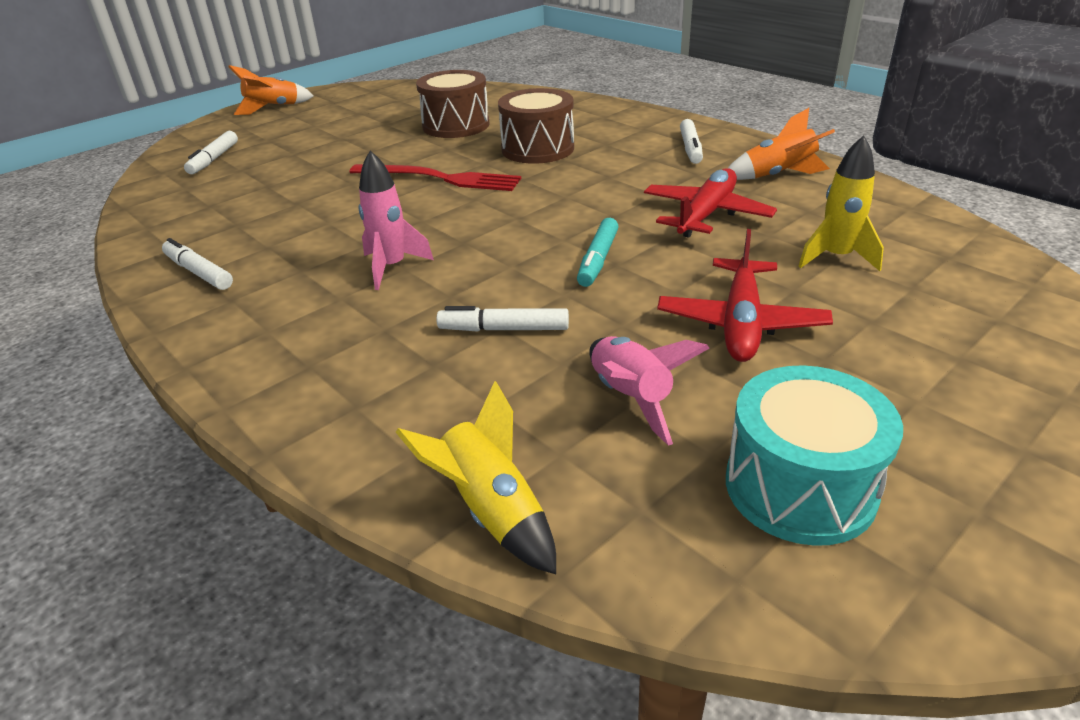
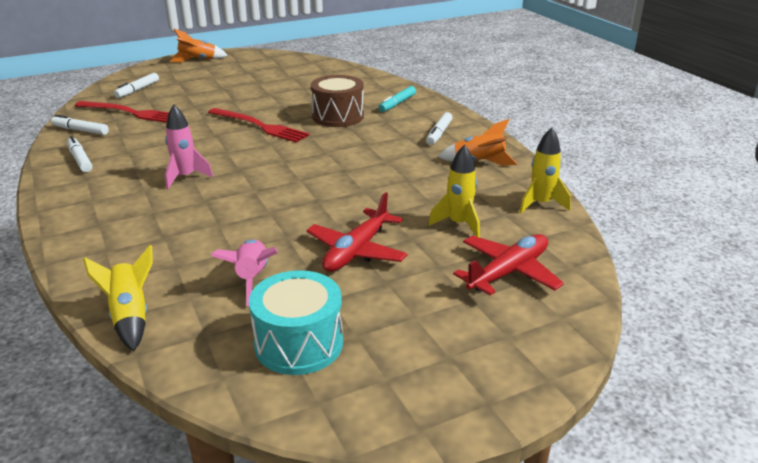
camera: 15 degrees right, 5 degrees down
(229, 192) = (131, 113): none -> red fork
(456, 125) = (300, 91): brown drum -> none
(504, 329) = (217, 226): white marker -> white marker (80, 130)
(598, 260) = (308, 196): turquoise marker -> turquoise marker (397, 104)
(706, 214) = (403, 180): red plane -> red plane (508, 272)
(907, 212) = (540, 204): none -> yellow rocket

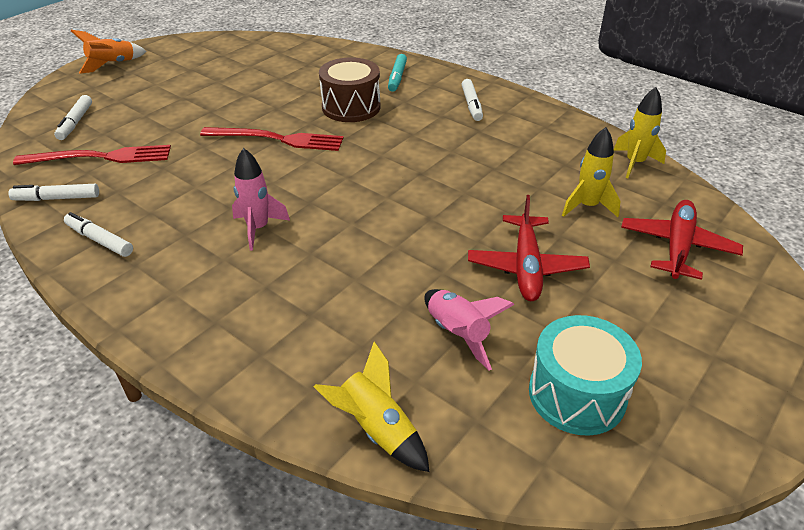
camera: 25 degrees left, 10 degrees up
(479, 163) = (540, 131): orange rocket -> none

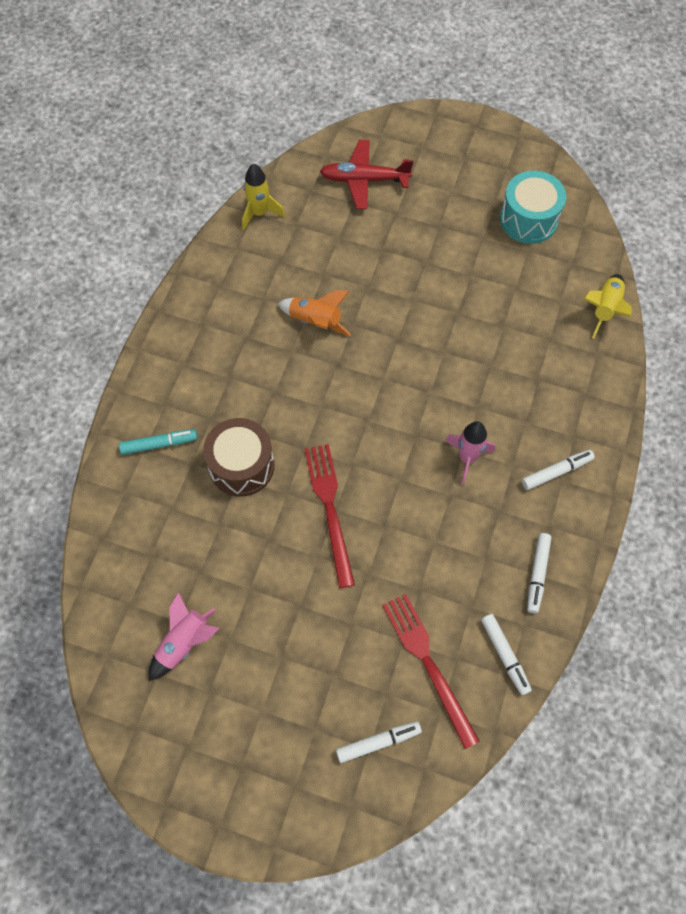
camera: 110 degrees left, 25 degrees up
(112, 65) = (230, 804): orange rocket -> orange rocket (315, 321)
(457, 334) = (512, 289): pink rocket -> pink rocket (184, 643)
(471, 105) = (198, 356): white marker -> white marker (556, 472)
(526, 266) = (427, 264): red plane -> none
(587, 206) = (337, 238): yellow rocket -> none

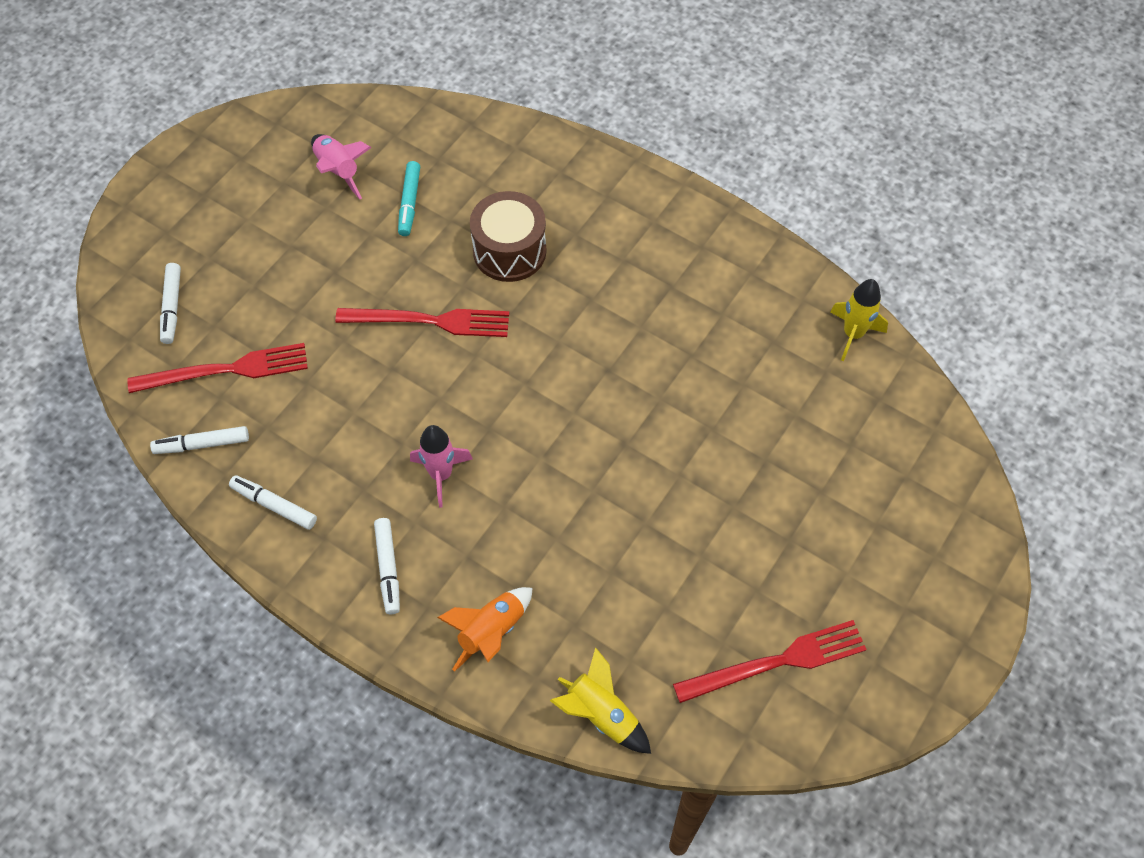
camera: 105 degrees right, 5 degrees down
(159, 444) = (560, 184): turquoise marker -> turquoise marker (409, 203)
(315, 321) = (675, 360): orange rocket -> orange rocket (491, 632)
(364, 180) = (886, 467): red plane -> none
(528, 219) = (776, 662): turquoise drum -> red fork

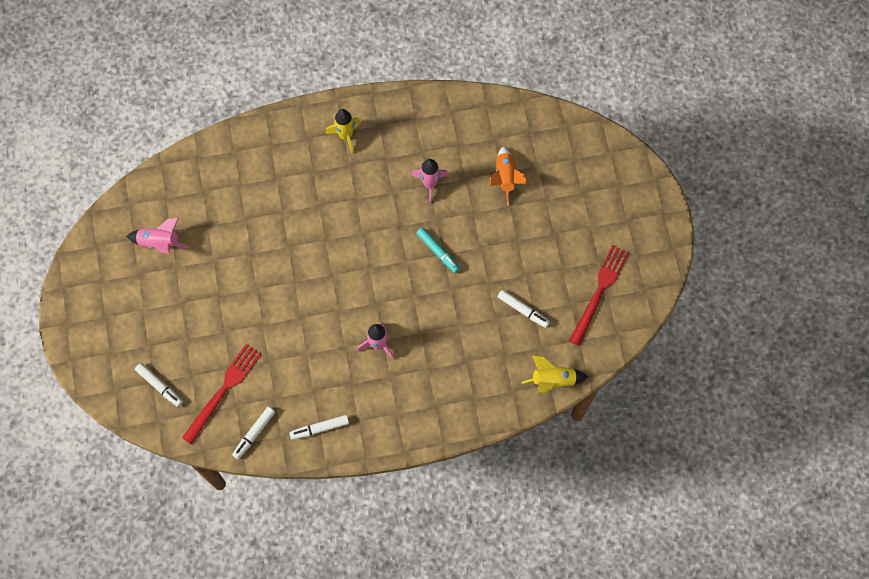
camera: 45 degrees left, 10 degrees up
(388, 568) = (401, 406): white marker -> white marker (523, 310)
(409, 203) = (215, 227): turquoise marker -> turquoise marker (438, 252)
(430, 321) = (293, 278): red fork -> none
(491, 632) = (474, 390): orange rocket -> orange rocket (505, 178)
(509, 251) = (291, 209): brown drum -> none
(693, 355) = (430, 184): none -> pink rocket
(853, 334) = (489, 110): yellow rocket -> yellow rocket (345, 136)

